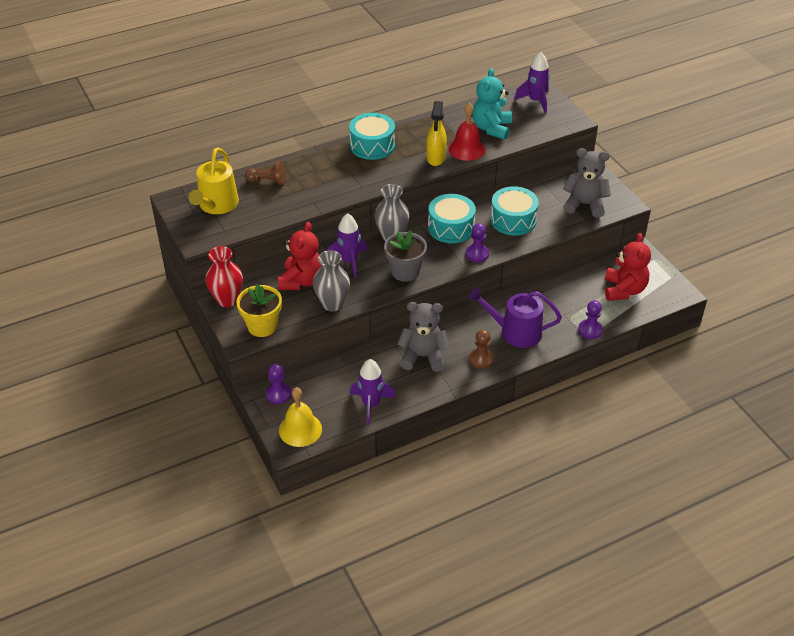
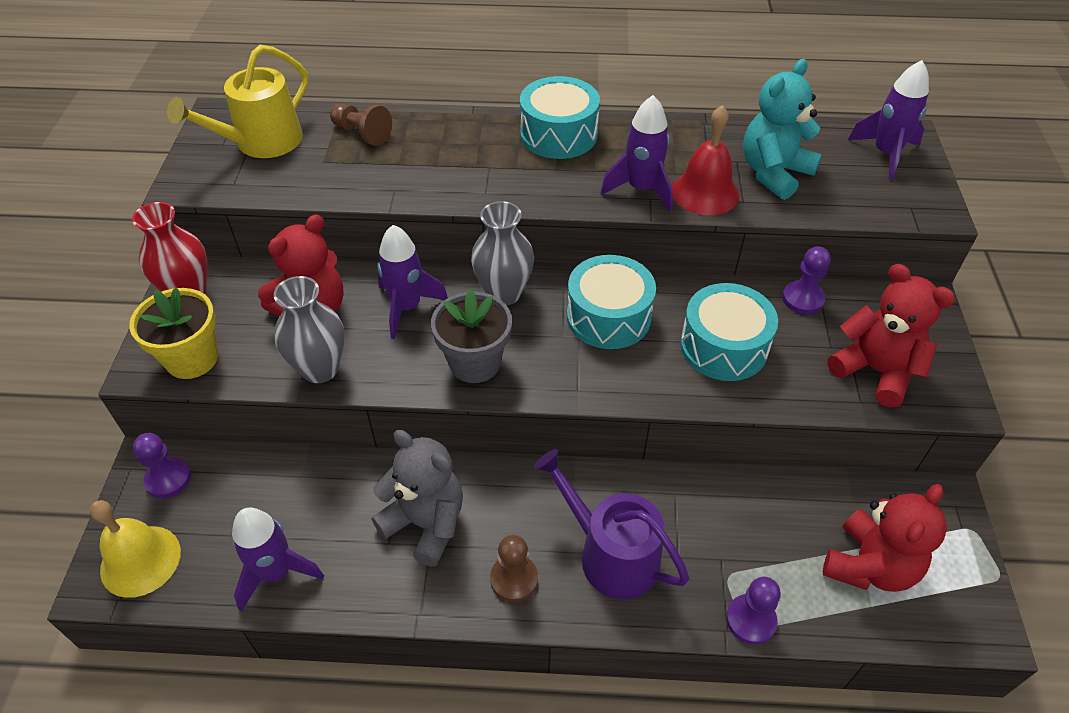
camera: 30 degrees right, 5 degrees up
(436, 158) = (641, 189): yellow spray bottle -> purple rocket
(477, 254) = (616, 383): purple pawn -> purple pawn (802, 299)
(584, 204) = (875, 371): grey teddy bear -> red teddy bear

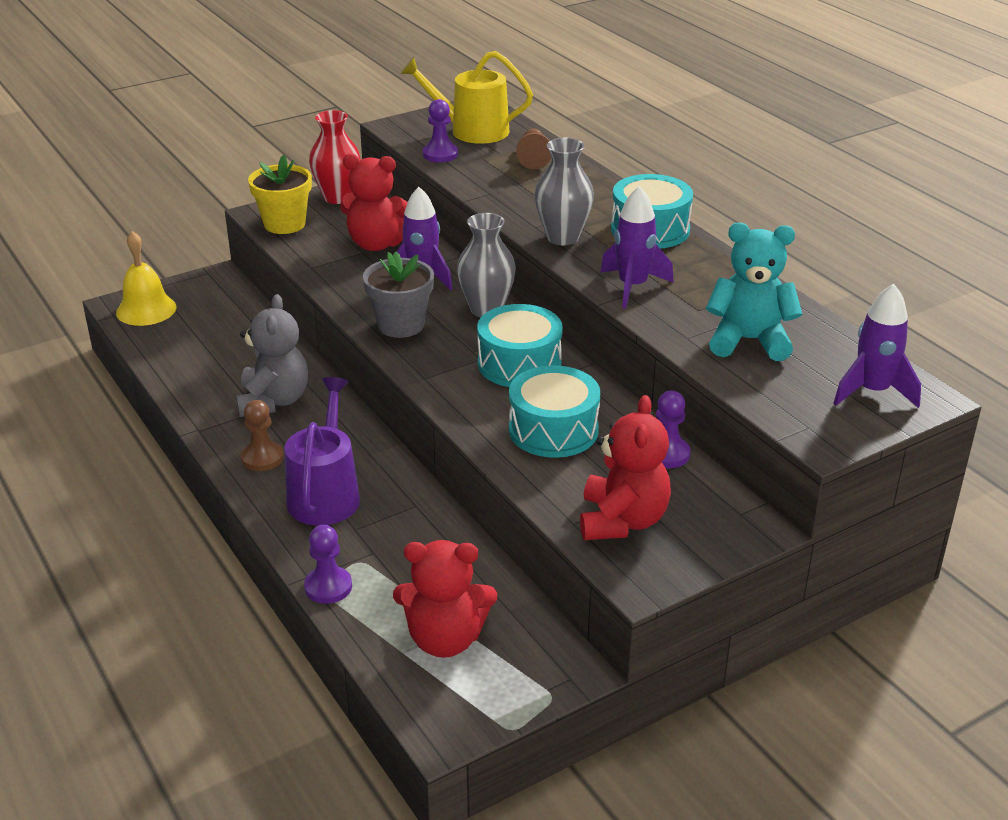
camera: 55 degrees right, 15 degrees down
(168, 479) = (213, 289): purple pawn -> purple pawn (440, 154)
(276, 572) = (181, 360): purple rocket -> none
(320, 369) = (327, 270): grey vase -> grey vase (563, 237)
(705, 192) = (671, 316): red bell -> none

